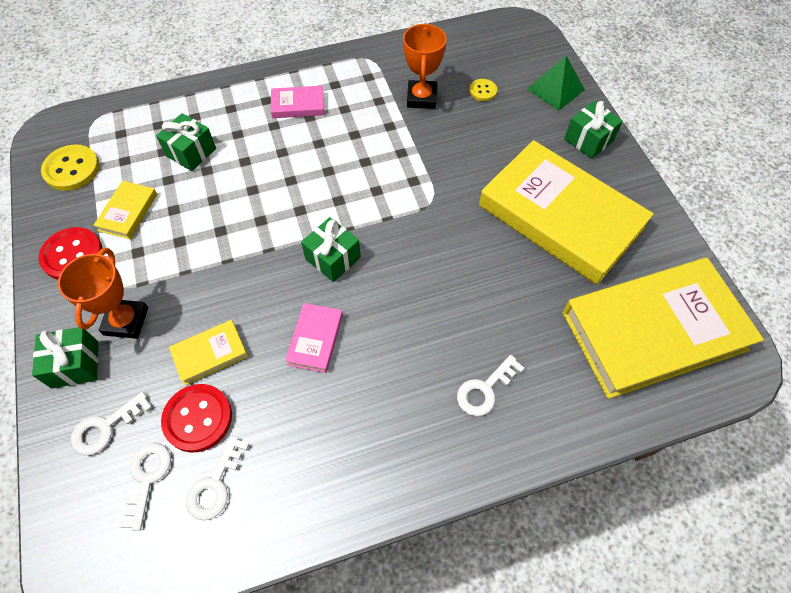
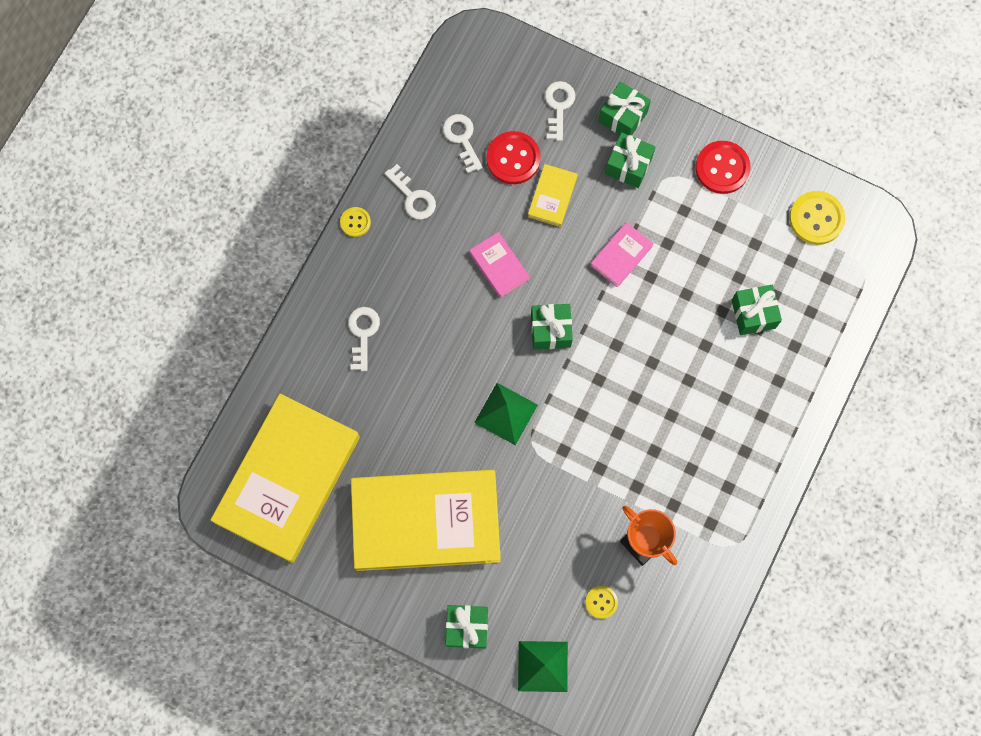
camera: 135 degrees right, 15 degrees up
(126, 321) = (628, 166): orange trophy -> green gift
(128, 212) = (730, 228): yellow book -> none
(147, 478) = (502, 107): white key -> white key (413, 197)
(298, 105) = (731, 436): pink book -> pink book (621, 256)
(395, 501) = (355, 222): none -> yellow button
(429, 234) = (506, 413): none -> green pyramid

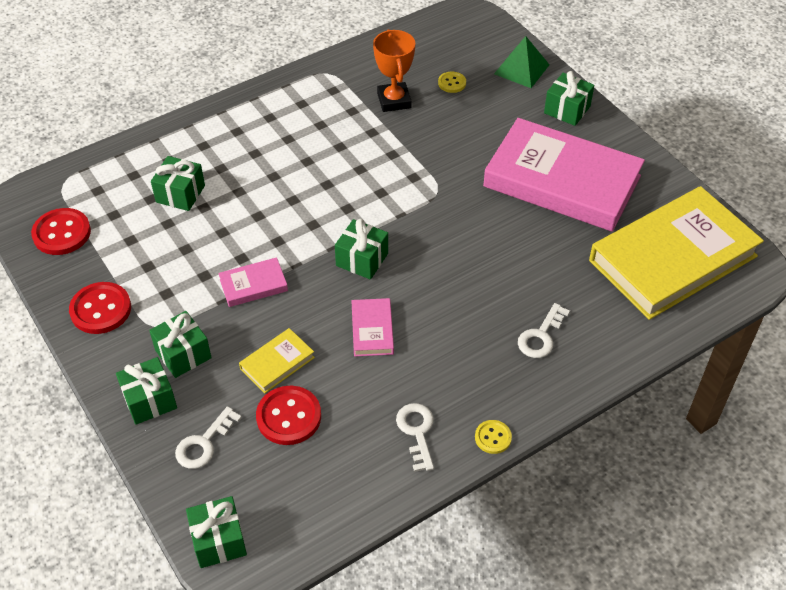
camera: 150 degrees left, 25 degrees down
(426, 522) = (562, 181): yellow book -> pink book
(462, 138) = (327, 463): white key -> none
(498, 48) = (219, 540): none -> green gift
(506, 413) = (445, 220): green pyramid -> none
(816, 218) = (62, 233): yellow button -> red button

